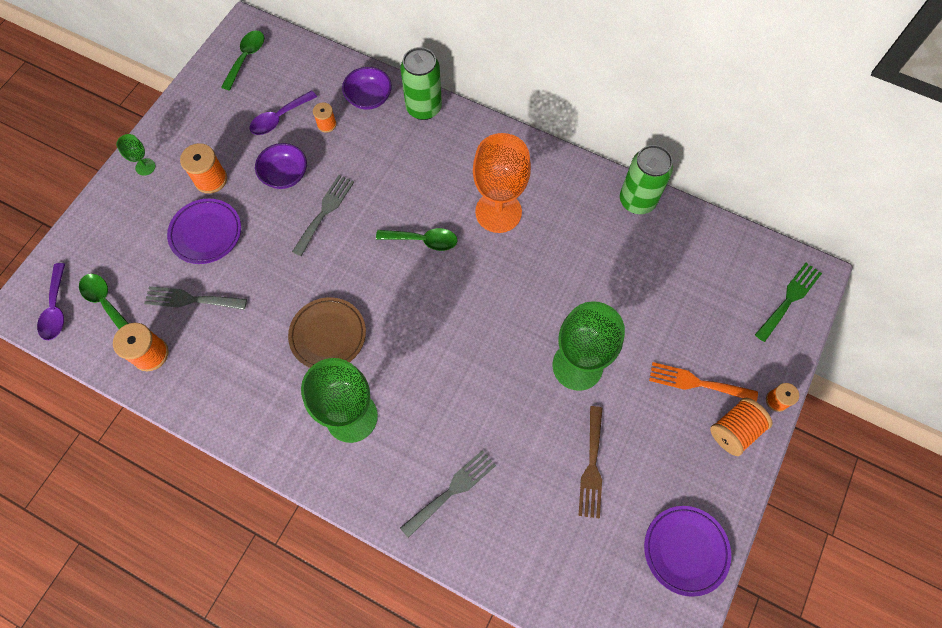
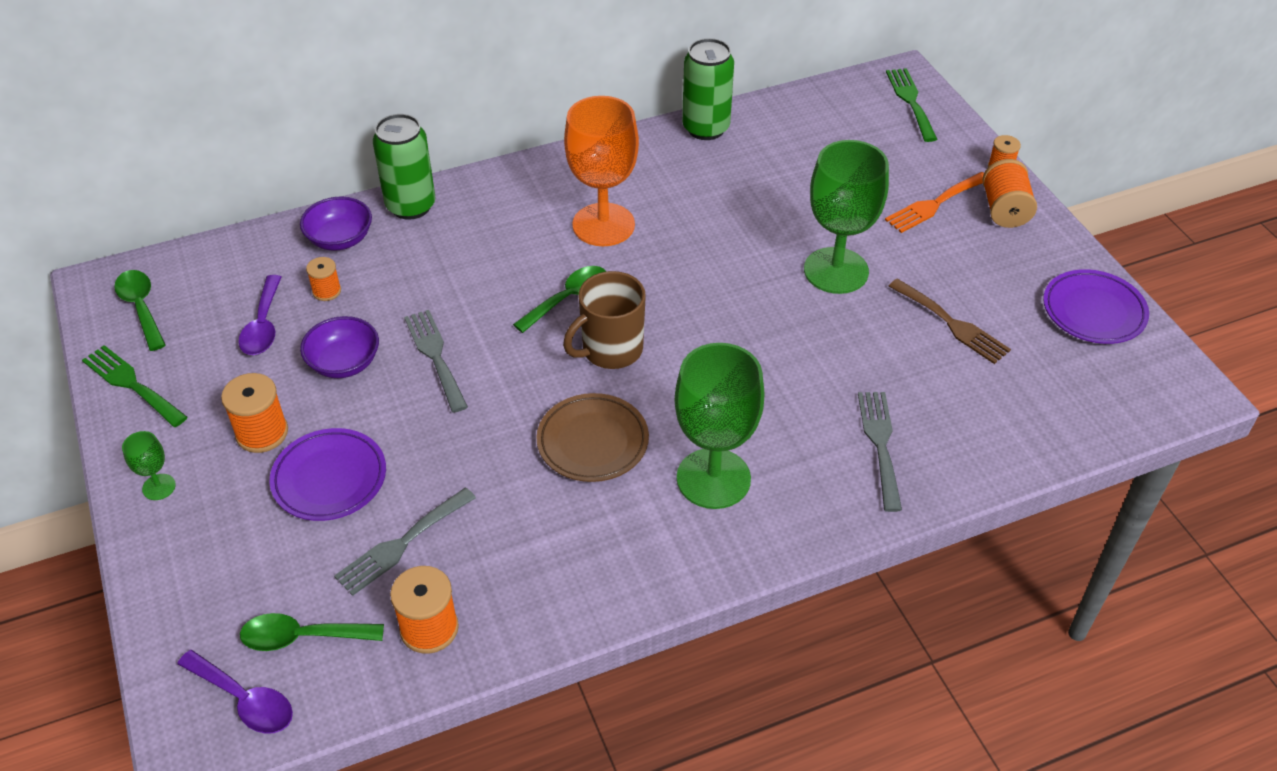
camera: 50 degrees left, 20 degrees down
(196, 99) = (131, 384): none -> green fork
(402, 292) = (610, 350): none -> brown mug

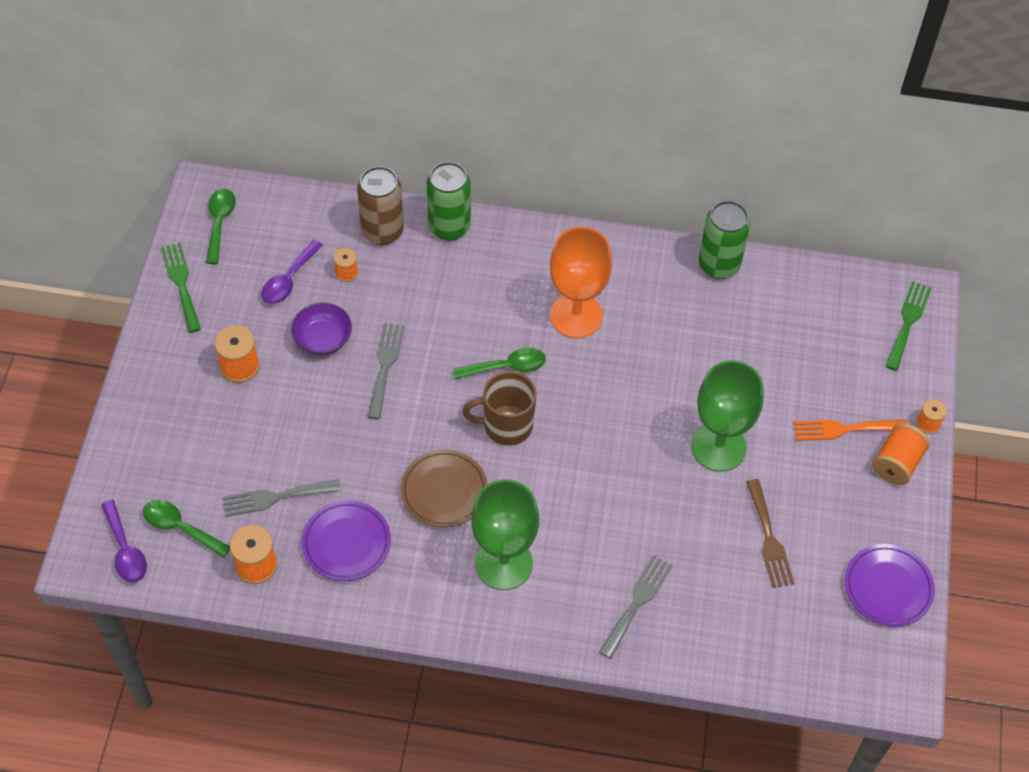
camera: 30 degrees right, 10 degrees up
(159, 487) = (156, 373): green goblet -> none
(329, 479) = (261, 425): purple plate -> purple plate (346, 543)
(340, 239) = (382, 231): purple bowl -> brown can

